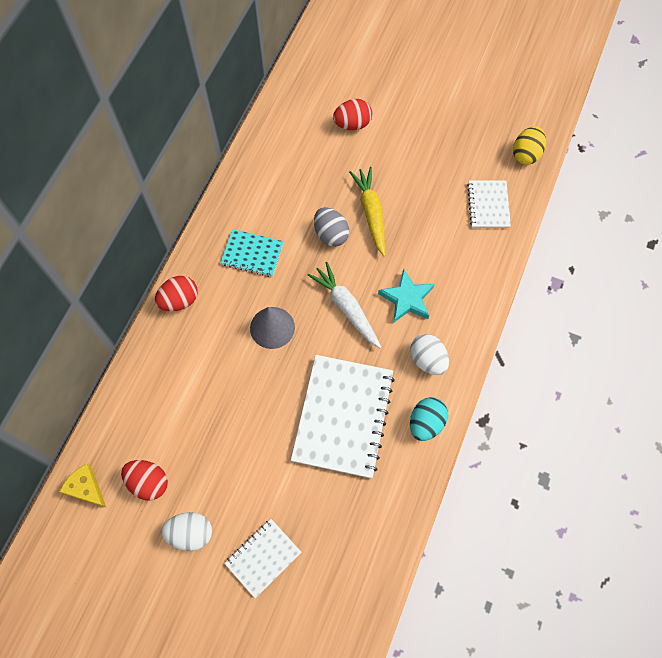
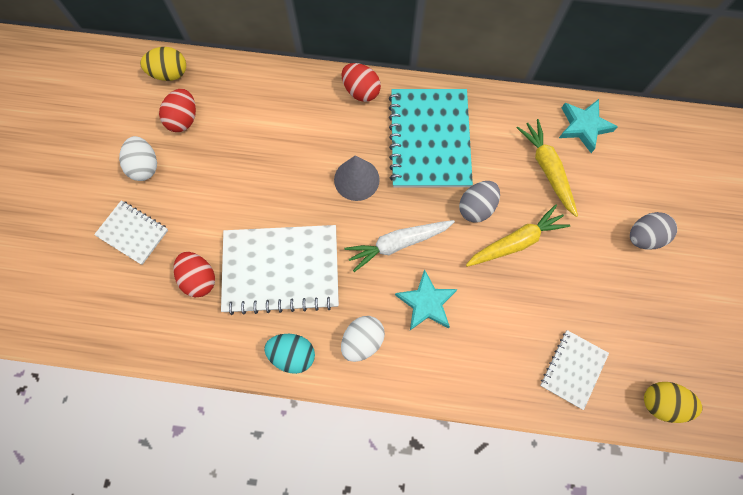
camera: 75 degrees right, 5 degrees up
(86, 488) = (170, 73): yellow cheese -> yellow egg
(252, 254) = (429, 139): turquoise notebook -> turquoise notebook, size x1.89
(281, 128) = (583, 126): none -> turquoise star
(312, 169) = (547, 169): none -> yellow carrot
(346, 308) = (398, 243): white carrot -> white carrot turned 150 degrees counterclockwise
(352, 124) = (619, 195): red egg -> red egg (199, 278)
(393, 119) = (643, 236): none -> grey egg
(488, 205) = (573, 369): white notebook -> white notebook turned 45 degrees counterclockwise

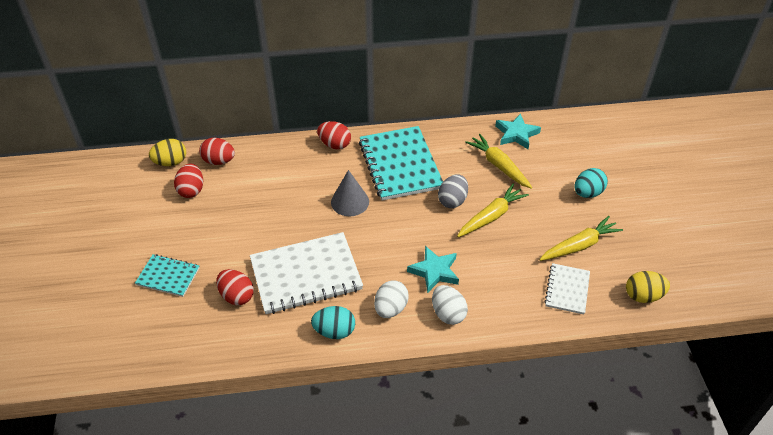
camera: 15 degrees left, 25 degrees down
(133, 233) = (168, 276): white notebook -> turquoise notebook
(145, 166) = (166, 228): white egg -> white egg (448, 313)
(223, 84) = (219, 161): none -> red egg
(398, 243) = (398, 237): white carrot -> none
(608, 311) = (579, 245): none -> yellow carrot
(643, 236) = (587, 193): grey egg -> turquoise egg

